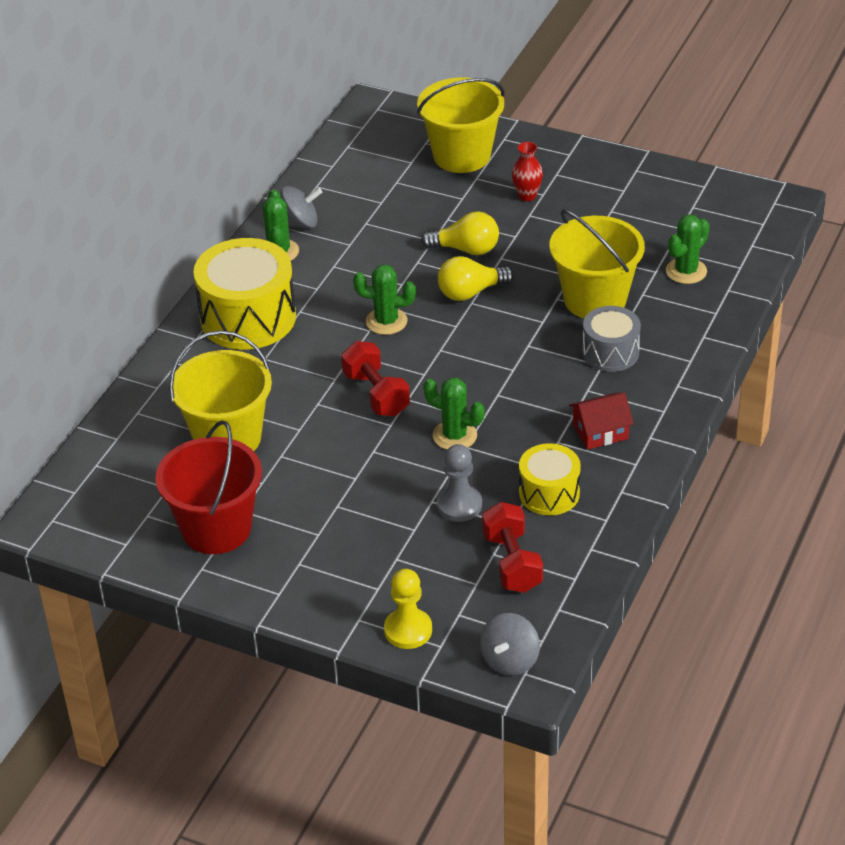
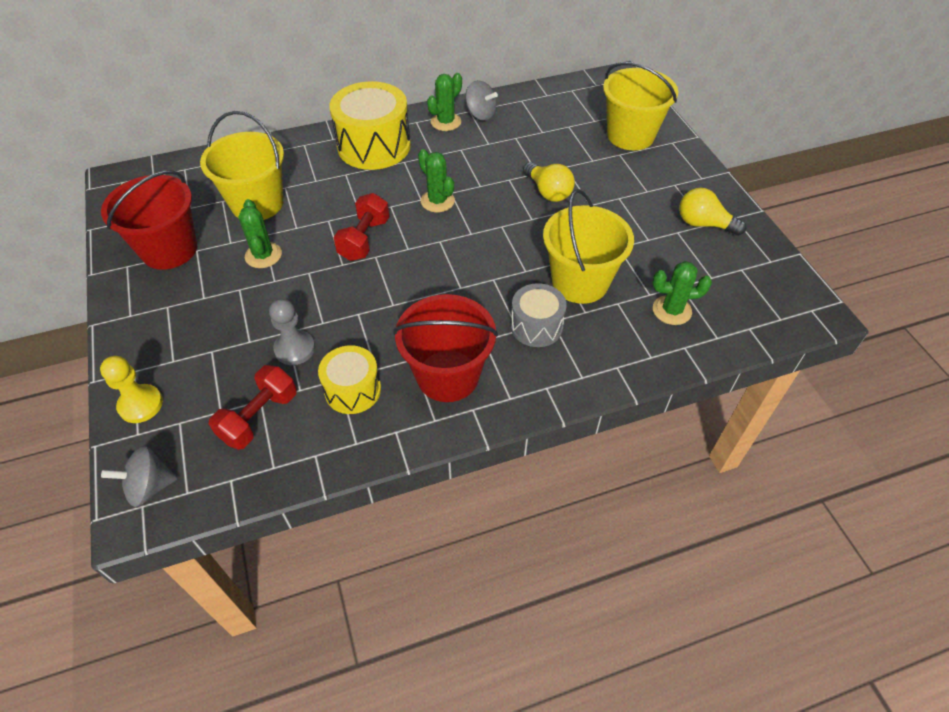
camera: 45 degrees right, 10 degrees up
(454, 436) = (363, 301): green cactus -> green cactus (263, 255)
(470, 292) = (510, 219): yellow light bulb -> yellow light bulb (703, 224)
(527, 196) = (635, 185): red vase -> none
(600, 431) = (447, 376): red house -> red bucket

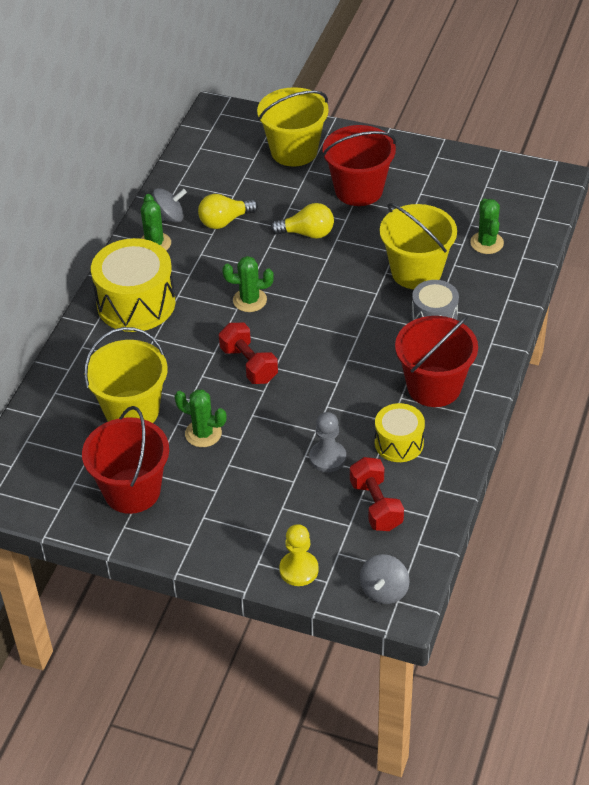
camera: 50 degrees left, 5 degrees down
(633, 193) = (358, 190): none -> red bucket
(672, 310) = (487, 243): green cactus -> green cactus turned 45 degrees counterclockwise
(703, 224) = (427, 176): yellow light bulb -> yellow light bulb (224, 221)

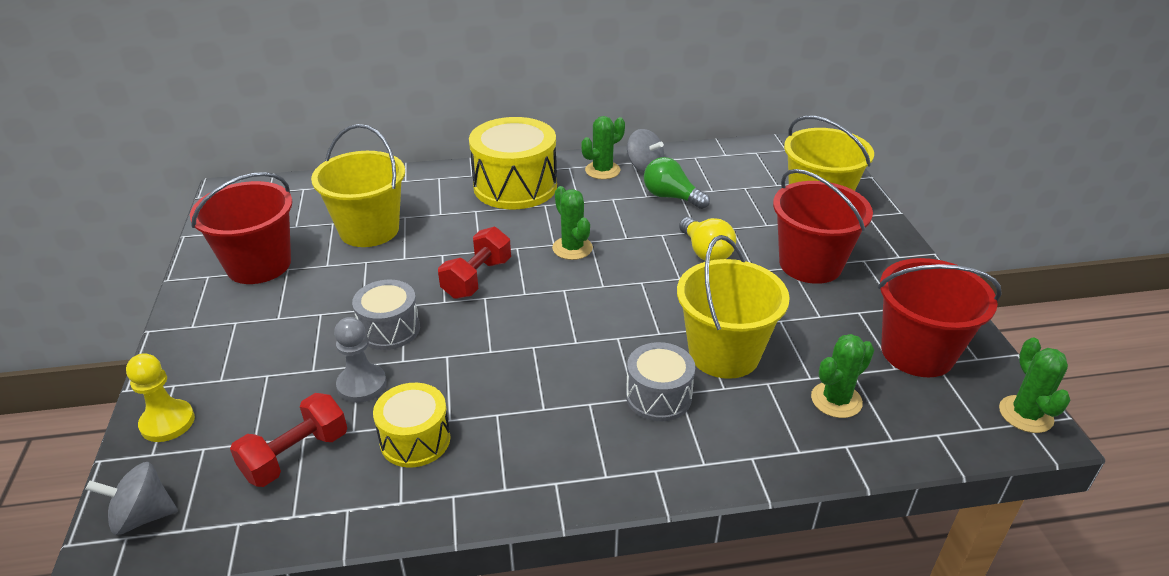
camera: 60 degrees right, 10 degrees down
(203, 433) = (358, 282): green cactus -> green cactus (1025, 414)
(224, 221) = (671, 197): yellow light bulb -> green light bulb
(276, 429) = (389, 329): none -> grey drum
(434, 386) = (534, 439): red bucket -> red bucket (917, 352)

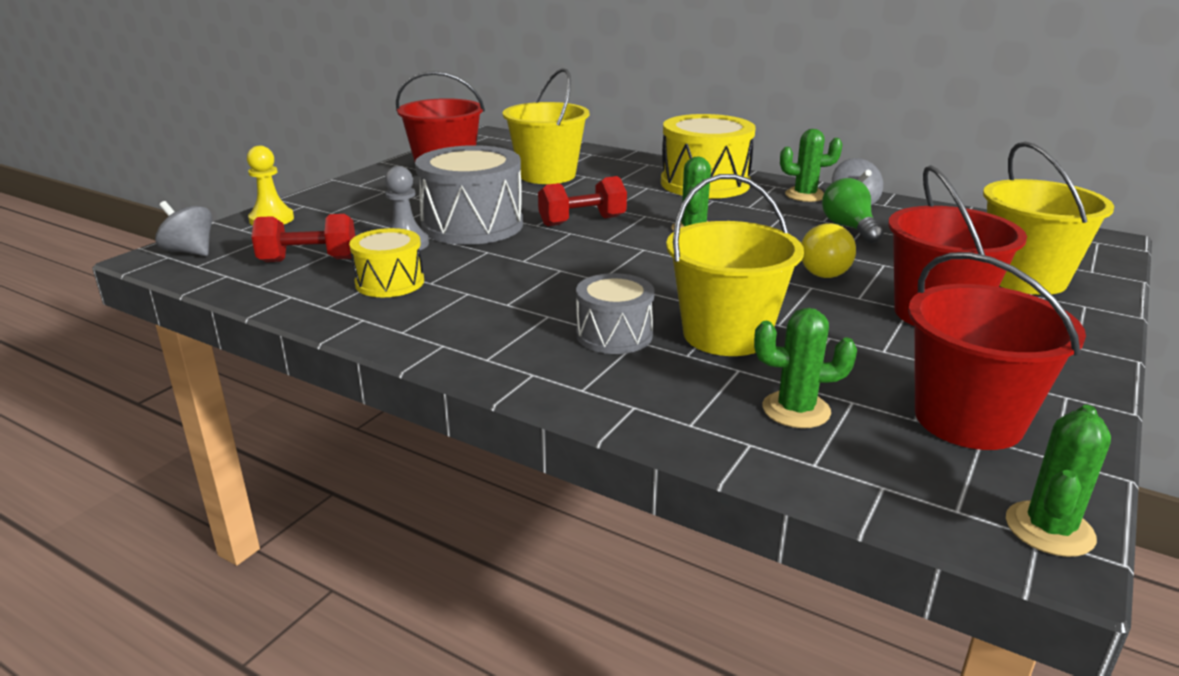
camera: 40 degrees right, 10 degrees down
(389, 329) = (472, 225): grey drum -> grey drum, size x1.74

